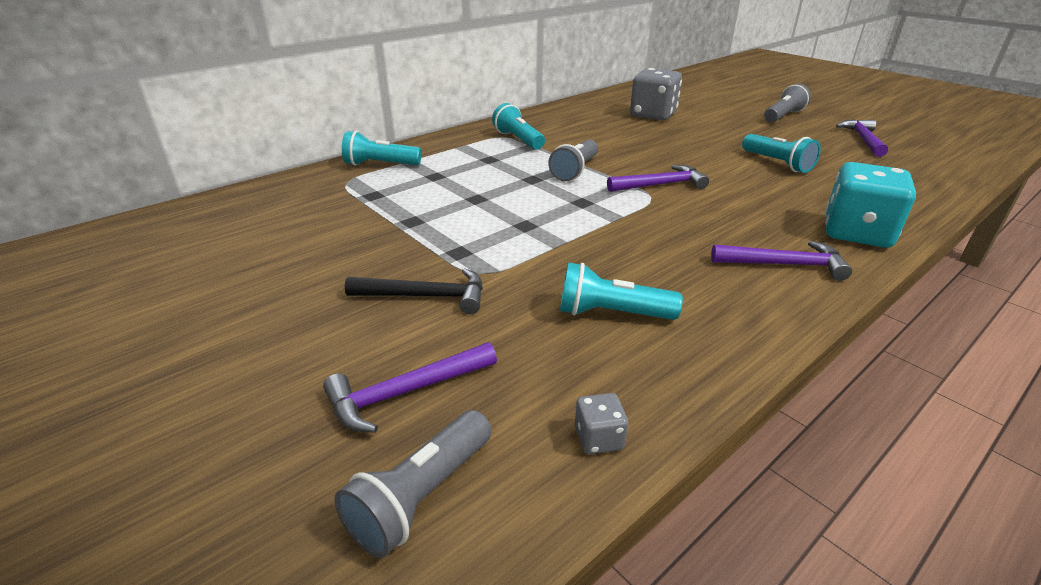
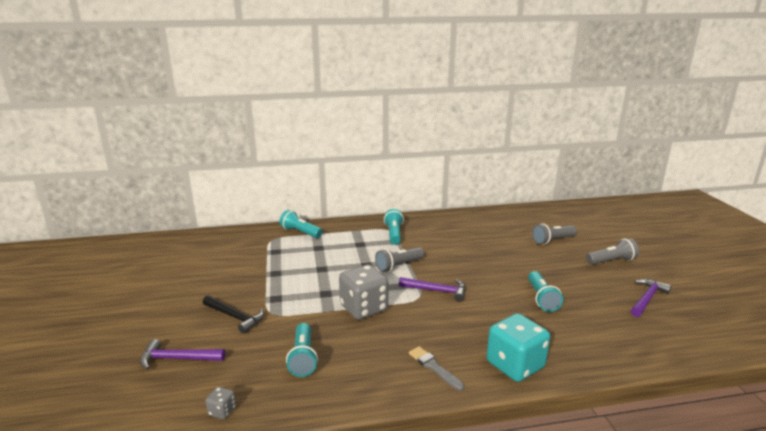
camera: 30 degrees right, 10 degrees down
(421, 495) = (138, 401): grey flashlight -> grey flashlight (552, 240)
(611, 313) = (303, 358): turquoise flashlight -> turquoise flashlight turned 135 degrees counterclockwise
(653, 115) = (508, 236): grey dice -> grey dice (364, 308)
(784, 265) = (434, 367): purple hammer -> grey brush

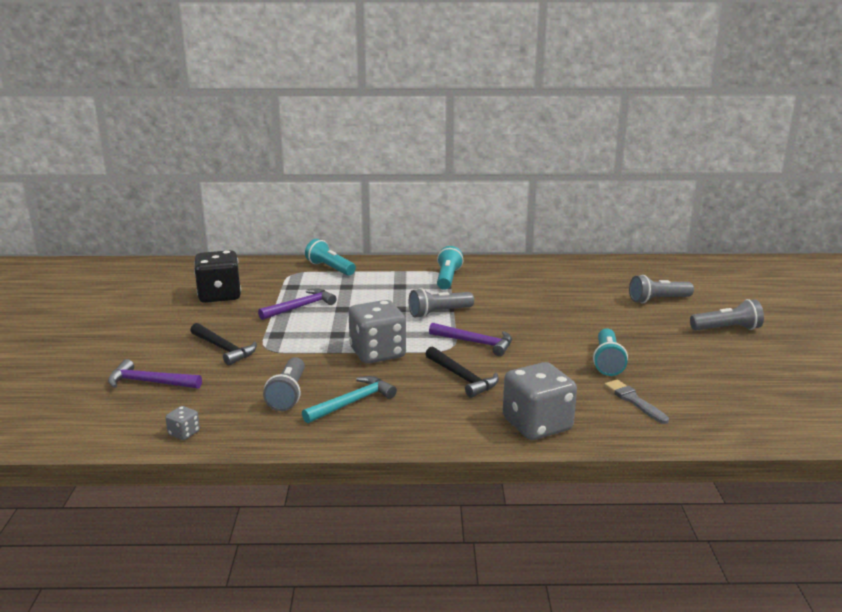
camera: 10 degrees right, 0 degrees up
(218, 265) = (219, 295): none -> black dice
(303, 358) = (288, 394): turquoise flashlight -> grey flashlight
(360, 360) = (353, 402): none -> turquoise hammer
(434, 367) = (437, 418): grey brush -> grey brush (634, 401)
(439, 325) = (462, 378): none -> black hammer
(515, 365) = (537, 425): turquoise dice -> grey dice
(647, 298) = (751, 373): purple hammer -> purple hammer (301, 307)

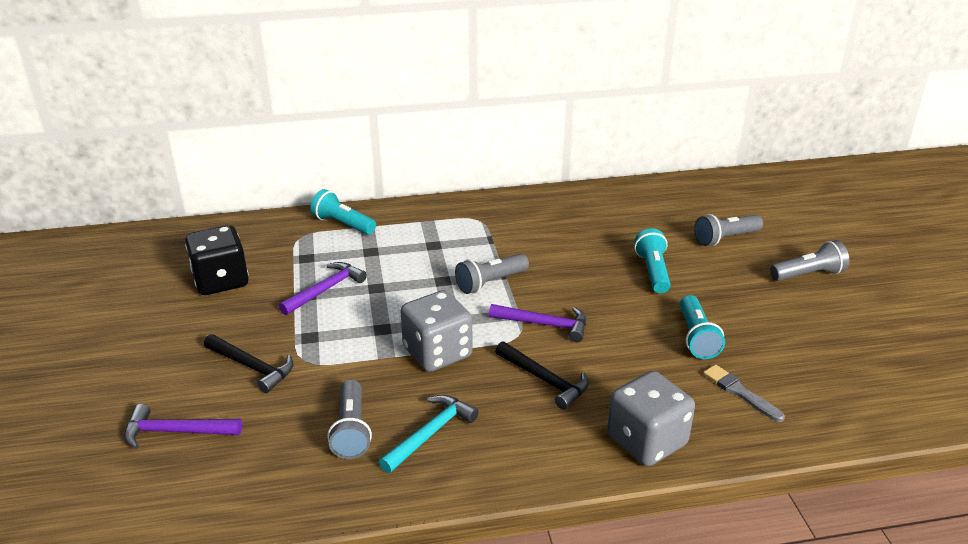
camera: 10 degrees left, 10 degrees up
(184, 433) = (243, 508): grey dice -> none
(447, 278) = (485, 228): turquoise flashlight -> turquoise flashlight (653, 272)

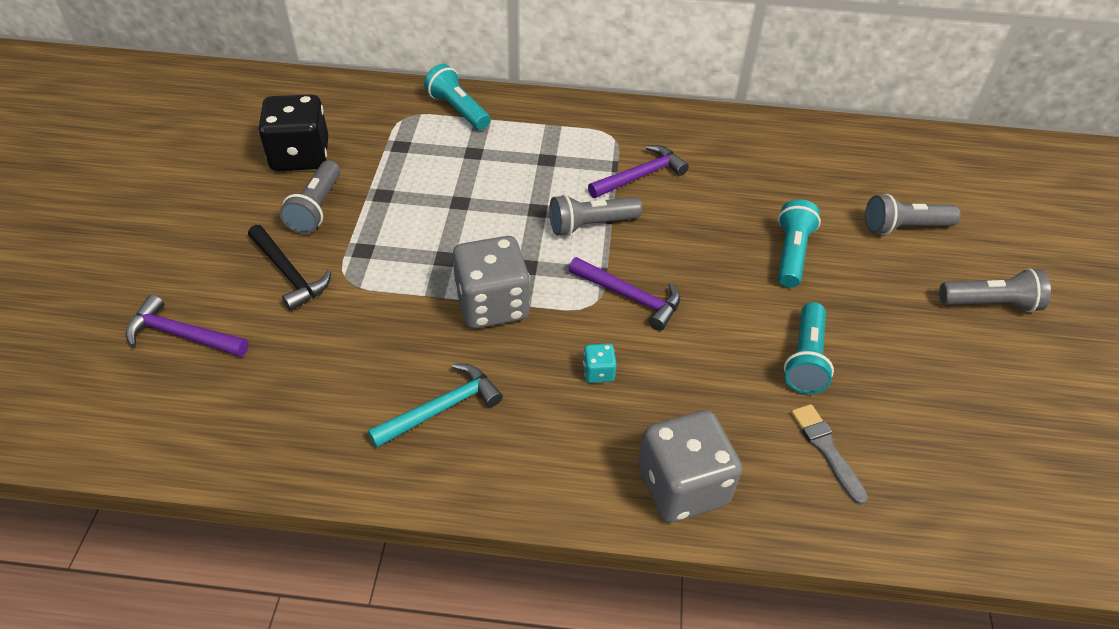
camera: 15 degrees right, 15 degrees up
(326, 290) = (405, 192): purple hammer -> purple hammer (640, 176)
(351, 430) = (359, 381): grey flashlight -> grey flashlight (316, 208)
(545, 380) = (598, 372): black hammer -> turquoise dice

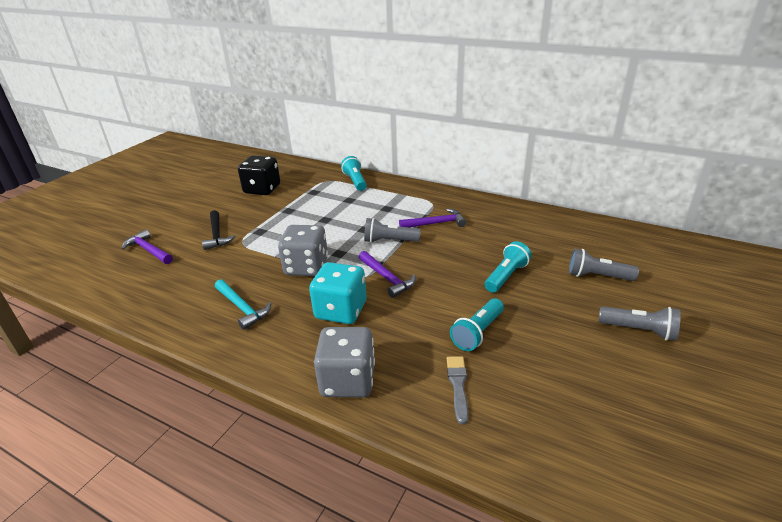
camera: 25 degrees right, 15 degrees down
(316, 208) = (252, 211): grey flashlight -> none
(442, 408) = (242, 308): turquoise hammer -> turquoise hammer turned 60 degrees clockwise
(598, 372) = (341, 310): turquoise dice -> turquoise dice, size x2.34

